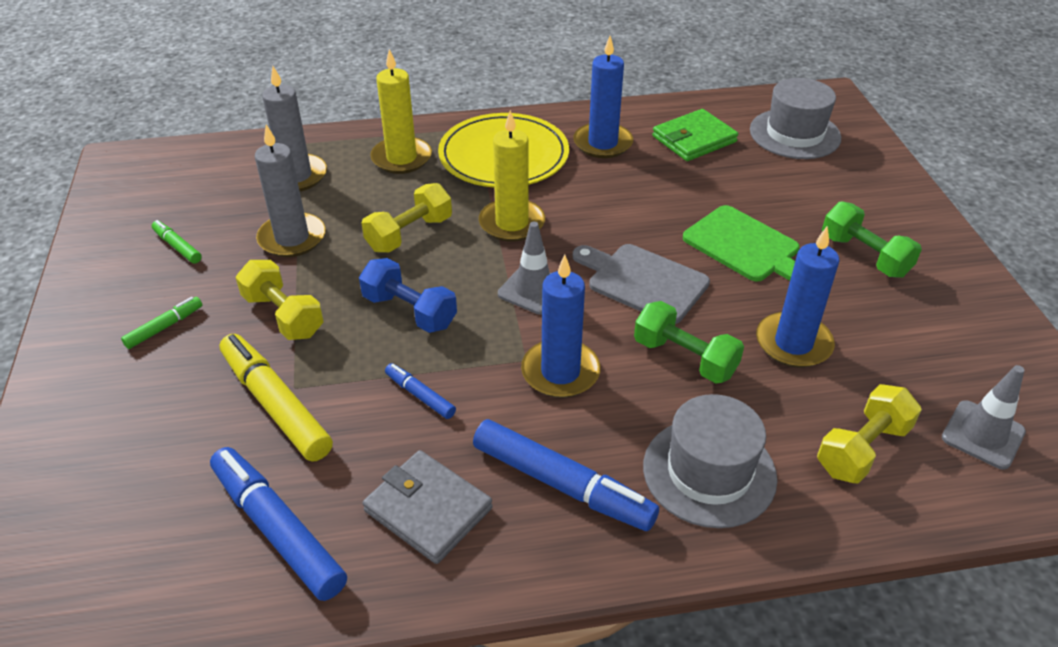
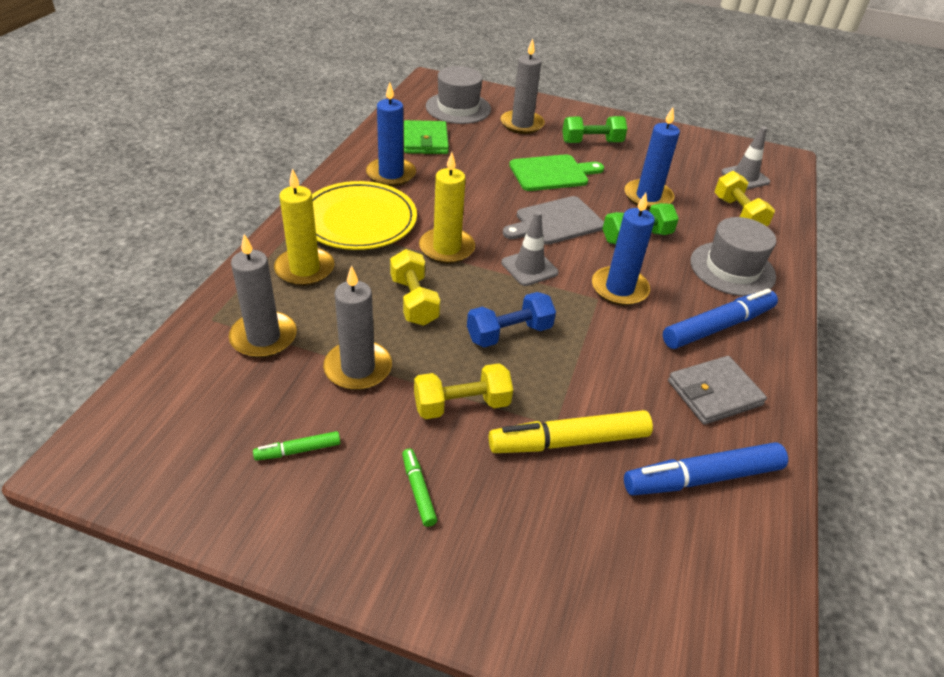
camera: 65 degrees left, 0 degrees up
(420, 396) = (604, 359): blue marker -> none
(826, 188) = (522, 124): none -> grey candle

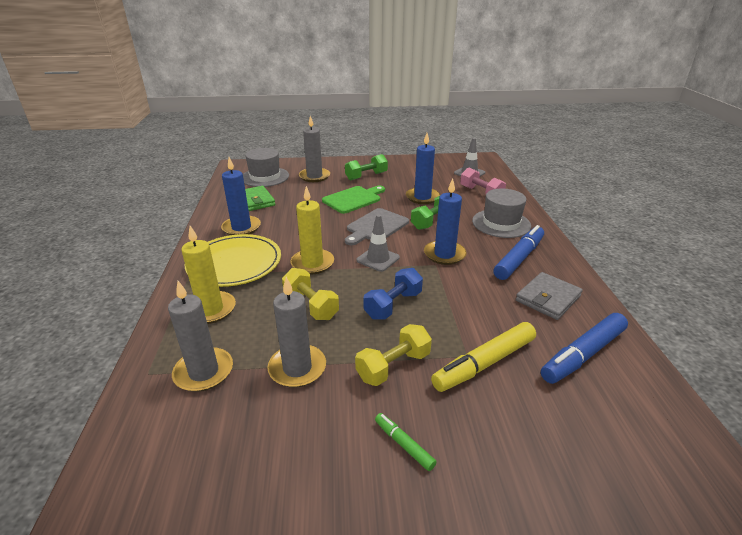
camera: 20 degrees left, 10 degrees down
(298, 450) = (286, 453): green marker -> none
(738, 214) = (481, 193): yellow dumbbell -> pink dumbbell

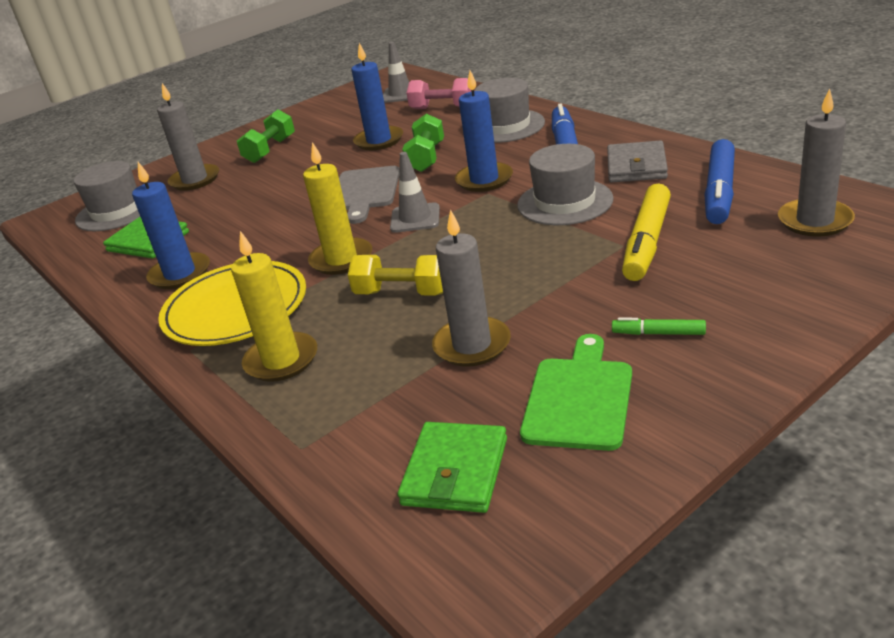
camera: 30 degrees left, 0 degrees up
(179, 454) = (455, 471): none -> green wallet
(204, 372) = (370, 407): grey candle -> grey candle (814, 221)
(353, 199) = (291, 179): green cutting board -> green cutting board (579, 398)
(393, 305) = (494, 246): blue dumbbell -> none
(393, 366) = (567, 290): yellow dumbbell -> none
(470, 298) = (565, 202): none -> grey hat

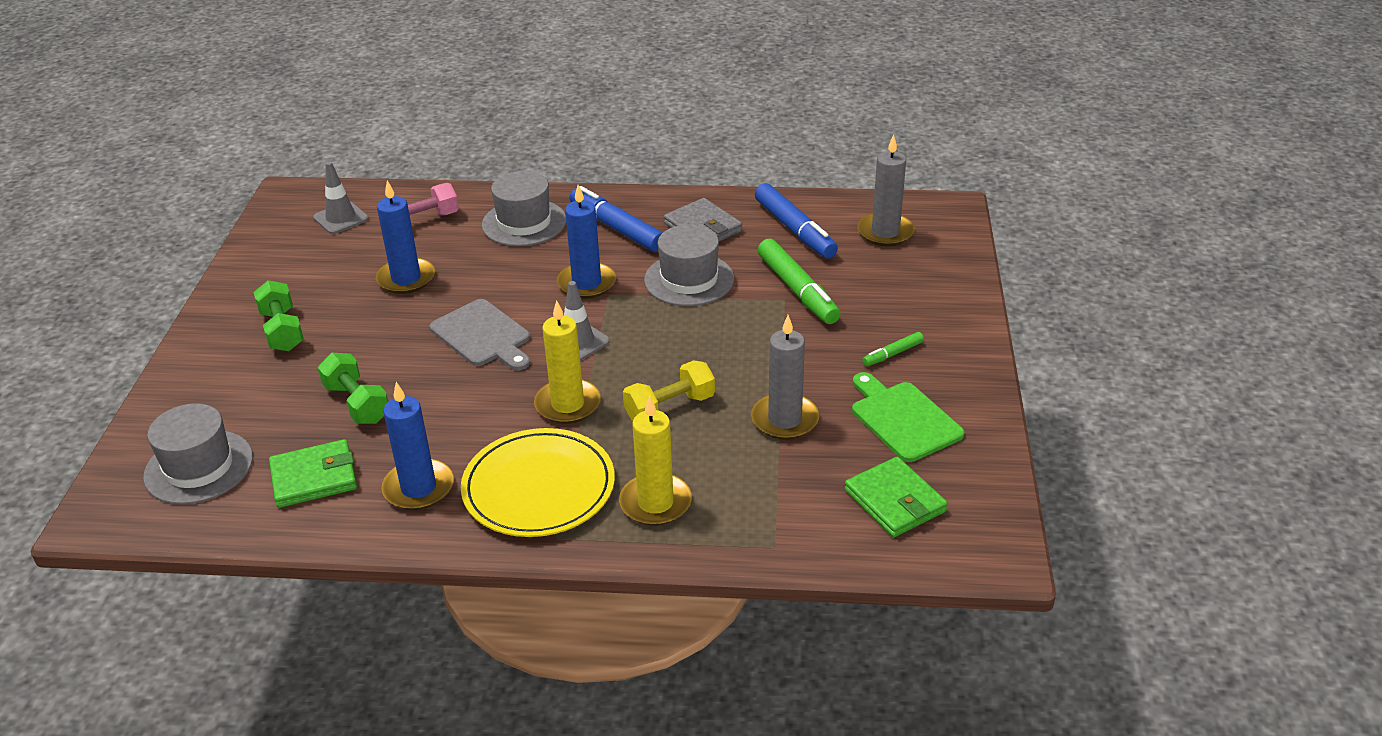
camera: 50 degrees left, 5 degrees up
(195, 180) = (242, 396): grey candle -> none
(426, 158) = (492, 280): green dumbbell -> green dumbbell (357, 403)
(647, 242) = (797, 290): yellow marker -> green marker

